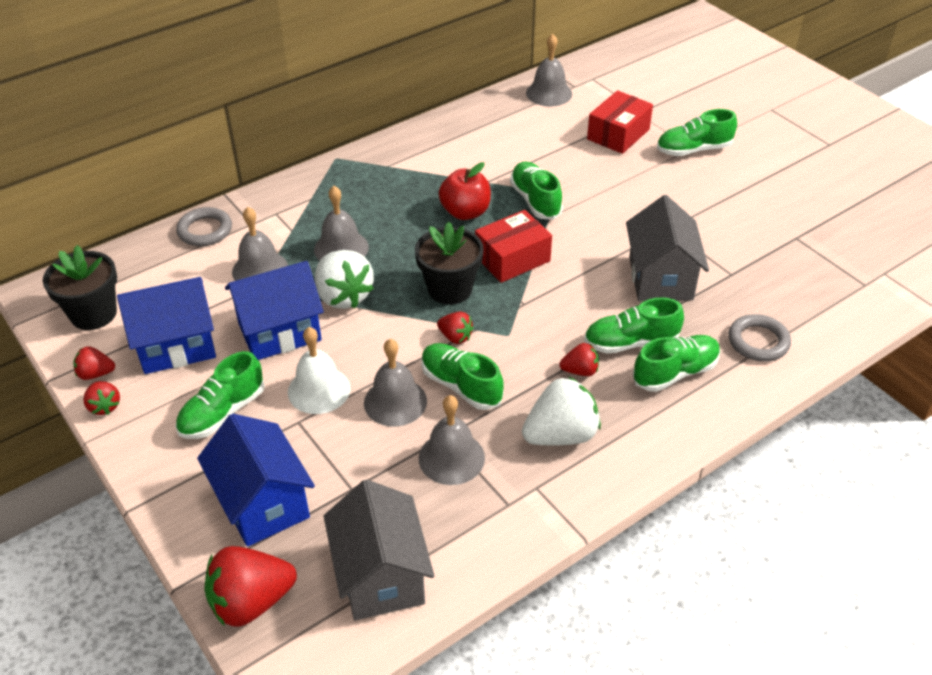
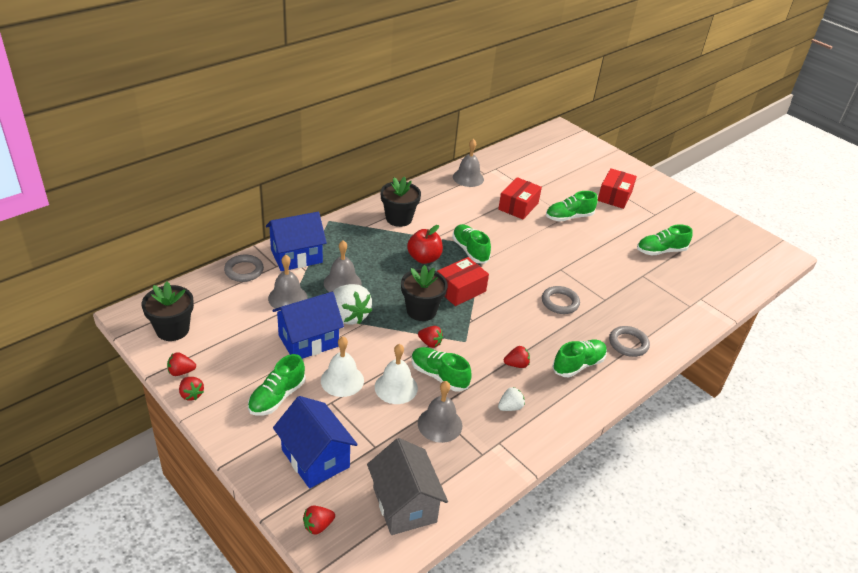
camera: 10 degrees left, 5 degrees down
(176, 346) = (236, 351): blue house -> blue house (296, 256)
(251, 602) = (318, 526): red strawberry -> red strawberry, size x0.53
(395, 402) = (396, 387): grey bell -> white bell
(437, 154) = (399, 218): none -> black flower pot
(561, 435) = (510, 407): white strawberry -> white strawberry, size x0.53
(631, 342) = (547, 345): green shoe -> green shoe (661, 251)
(660, 278) = (560, 302): grey house -> grey ring
(769, 117) = (614, 196): none -> red box

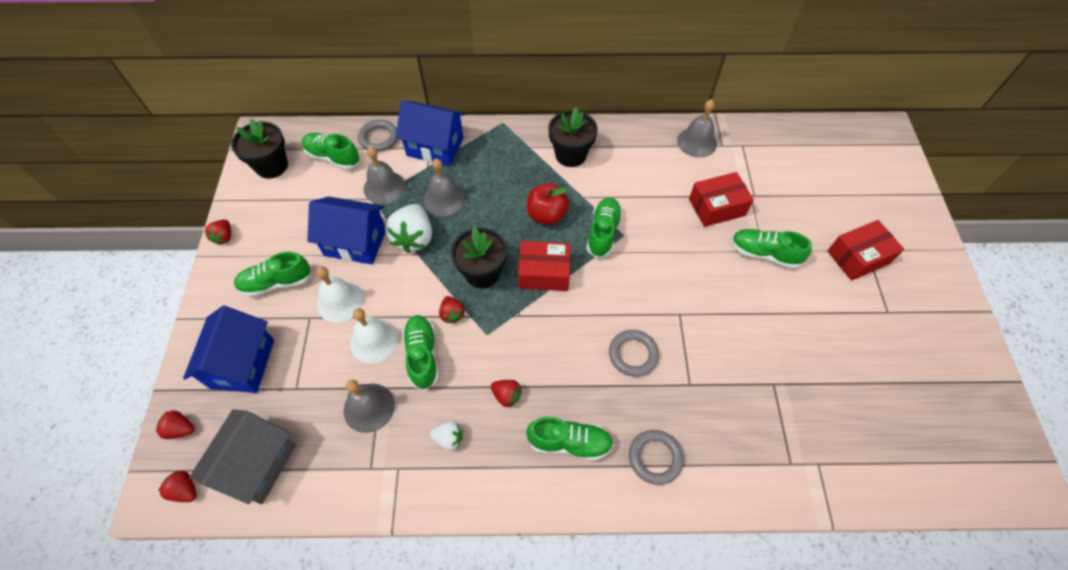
camera: 45 degrees right, 20 degrees up
(181, 372) = (238, 211): red strawberry -> red strawberry (185, 490)
(661, 251) = (837, 366): green shoe -> green shoe (333, 157)

